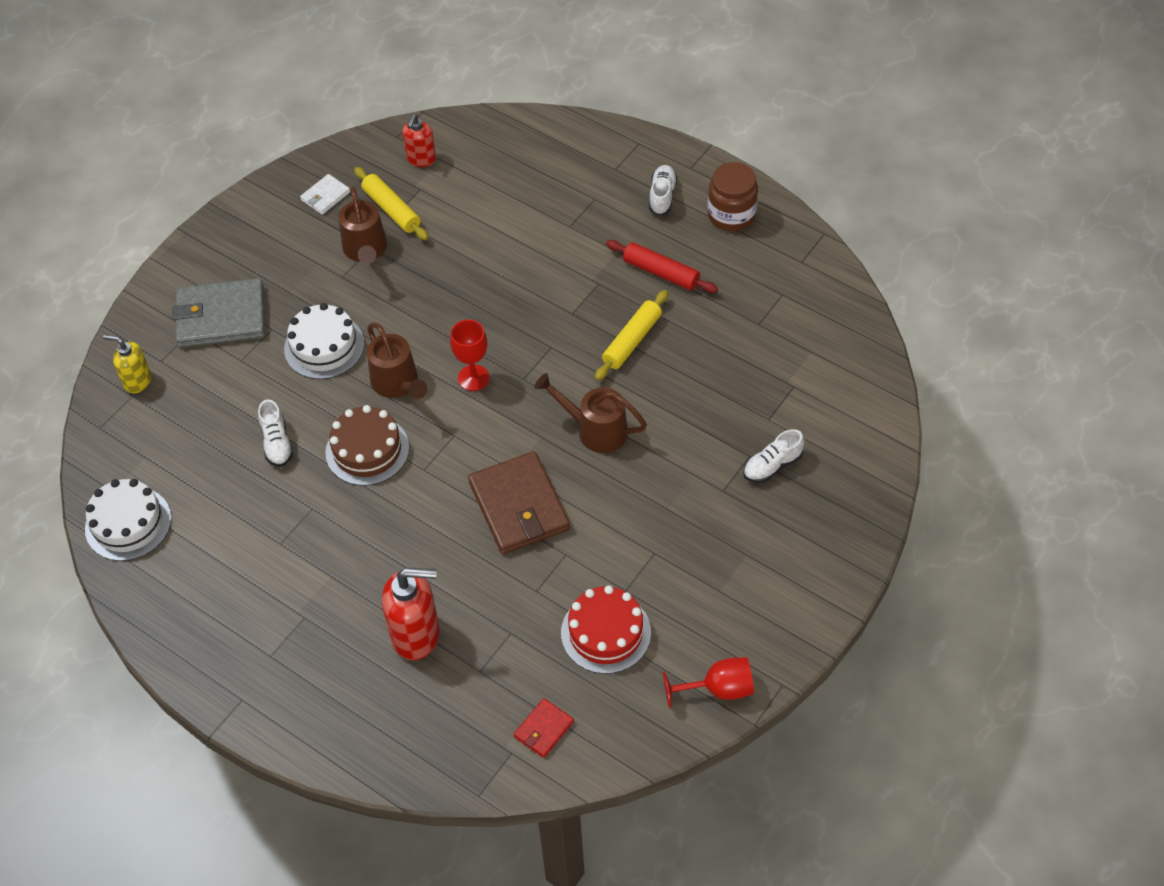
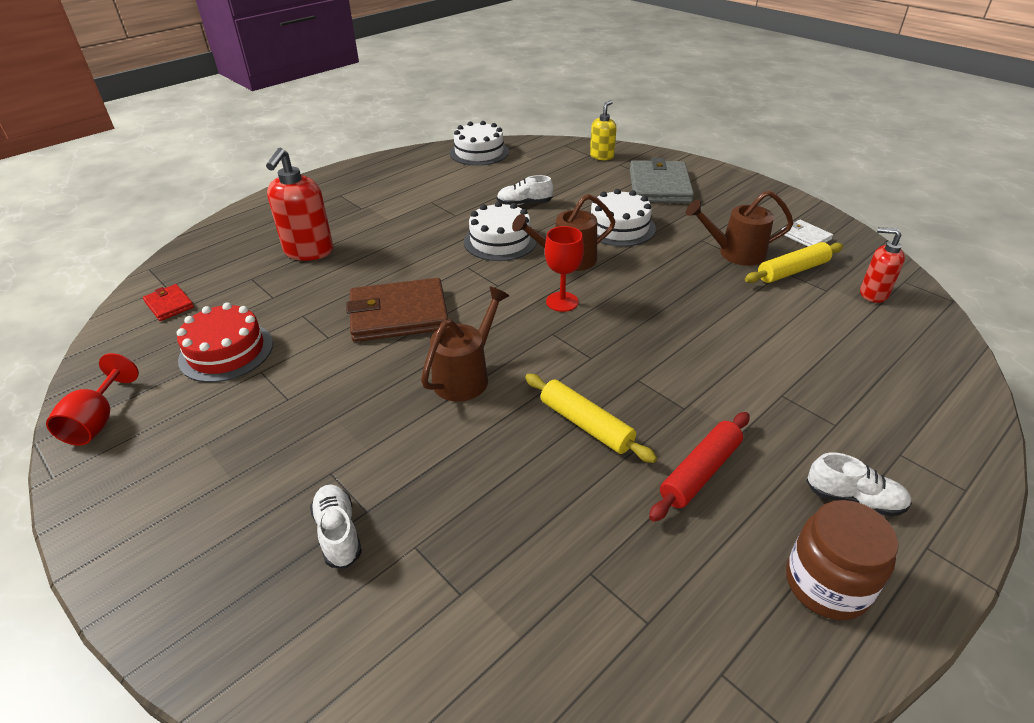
camera: 100 degrees right, 15 degrees down
(367, 450) = (500, 241): brown cake -> white cake

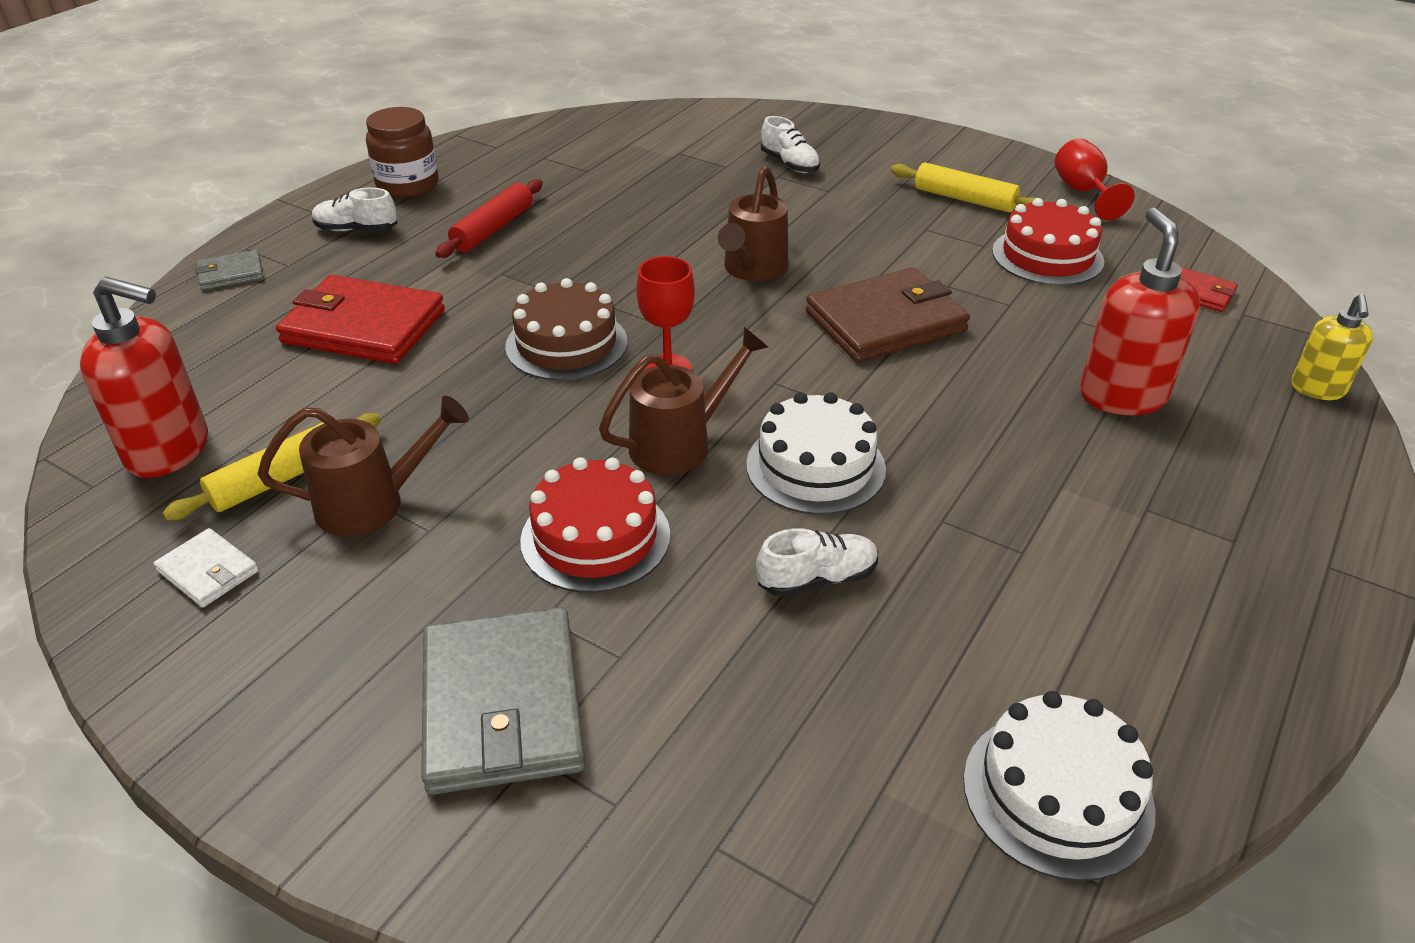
camera: 165 degrees right, 0 degrees up
(586, 424) = (606, 247): yellow rolling pin -> yellow rolling pin (964, 199)
(601, 156) = (677, 843): yellow soap dispenser -> yellow soap dispenser (1317, 389)
(619, 227) = (595, 537): white cake -> red cake
(628, 329) = (566, 344): none -> brown cake
(789, 368) = (363, 326): none -> red wallet
(873, 294) = (169, 451): red soap dispenser -> red soap dispenser, size x1.66
(951, 450) = (231, 273): none -> grey wallet

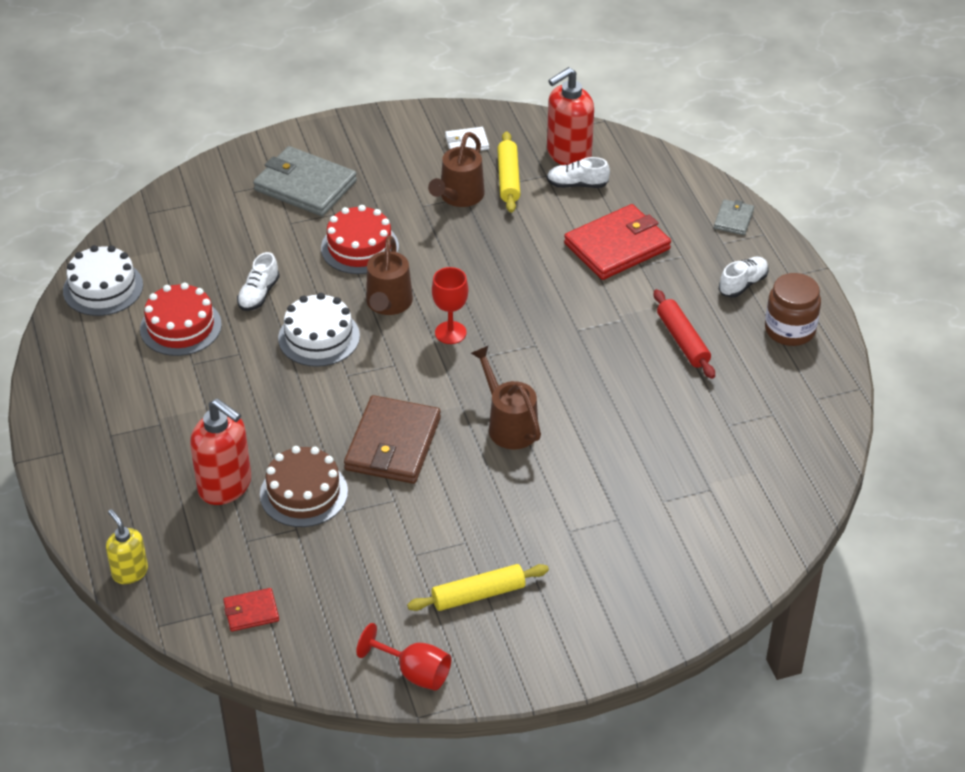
camera: 130 degrees right, 5 degrees up
(566, 344) = (516, 309): brown cake -> brown cake (303, 493)
(789, 164) = (629, 537): white shoe -> white shoe (577, 184)
(1047, 256) = (367, 575): red cake -> red cake (180, 327)

